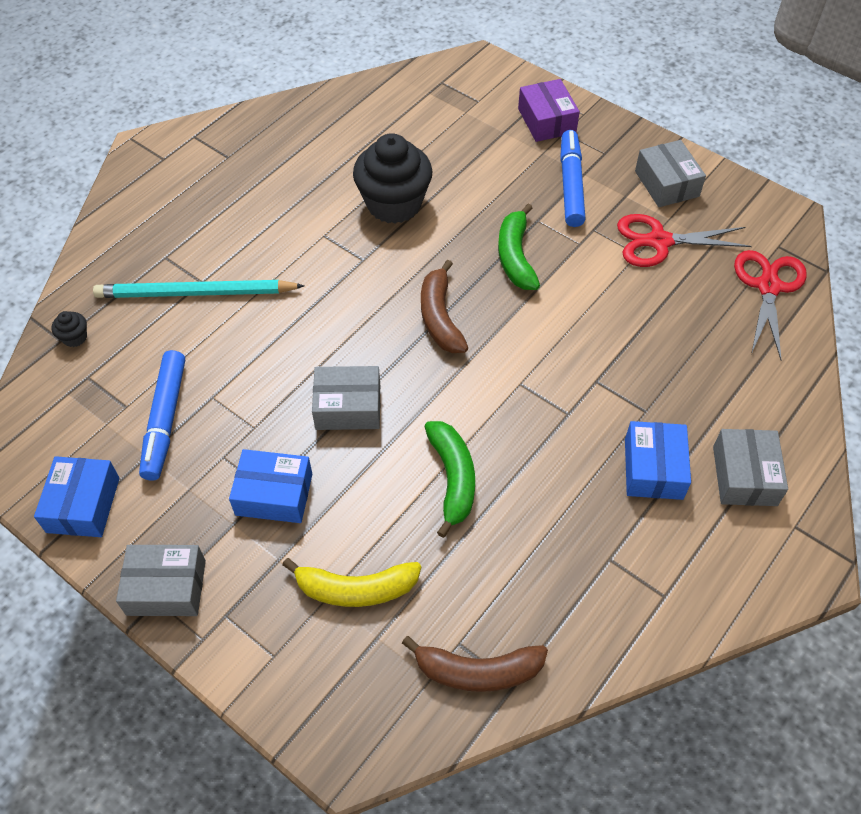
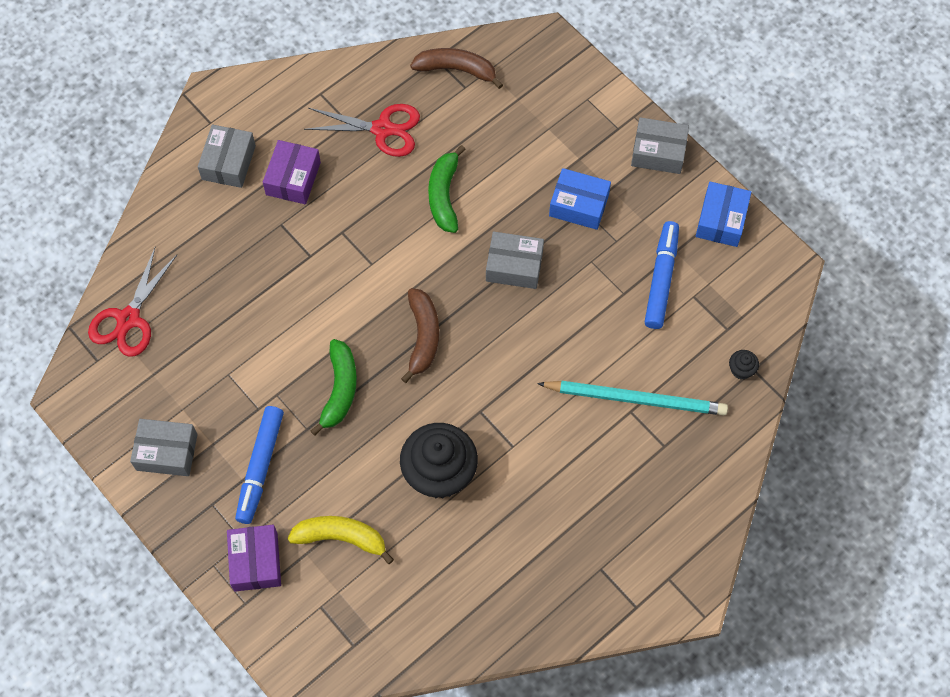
camera: 170 degrees left, 10 degrees up
(356, 589) = (527, 131): yellow banana -> yellow banana (341, 538)
(653, 469) = (293, 178): blue box -> purple box
(659, 241) = (203, 384): red scissors -> red scissors (382, 129)
(666, 184) = (167, 452): grey box -> grey box turned 75 degrees counterclockwise

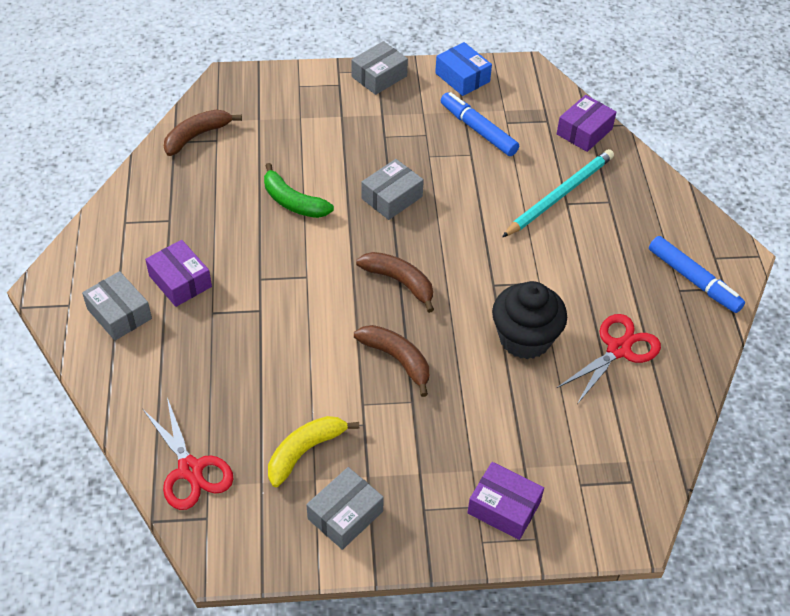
camera: 55 degrees left, 15 degrees down
(260, 467) = (419, 454): blue marker -> blue marker (693, 280)
(339, 390) = (397, 359): green banana -> brown banana
(341, 538) = (529, 434): yellow banana -> yellow banana (305, 451)
(382, 129) = (198, 204): red scissors -> red scissors (618, 349)
(579, 205) = (378, 137): blue box -> none
(741, 370) = (584, 131): black cupcake -> purple box

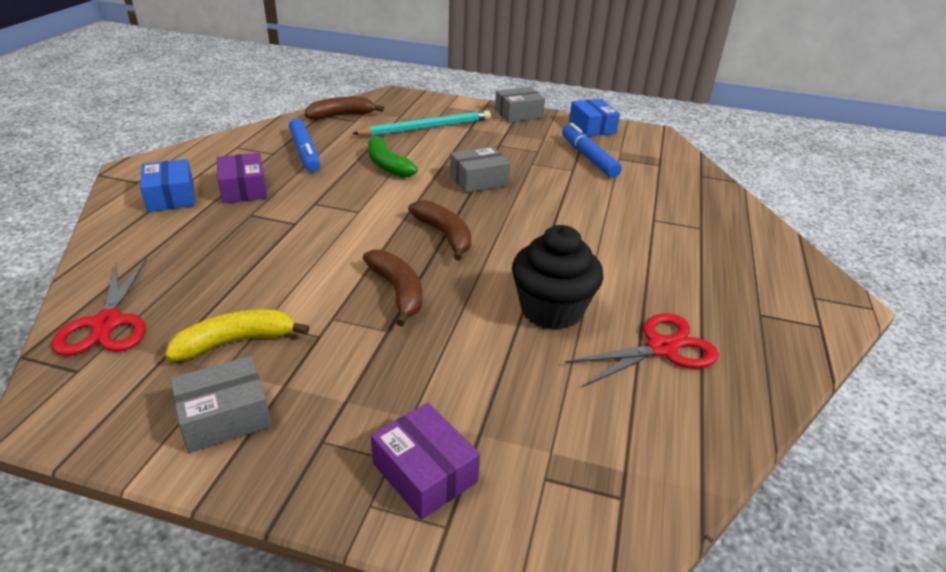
camera: 20 degrees right, 15 degrees down
(119, 314) = (171, 196): grey box -> blue box
(560, 195) = (648, 212): turquoise pencil -> turquoise pencil (427, 127)
(584, 131) = (694, 178): purple box -> none
(693, 280) = (781, 309): blue marker -> blue marker (305, 152)

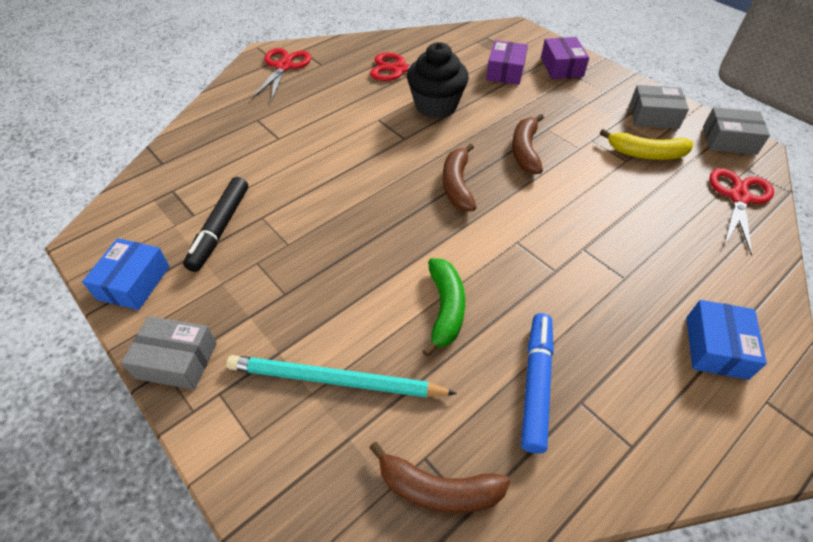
camera: 145 degrees left, 15 degrees up
(244, 189) = (629, 328): purple box -> purple box (505, 71)
(479, 180) = (368, 240): grey box -> grey box (729, 140)
(588, 157) = (220, 229): blue marker -> black marker
(790, 292) = (283, 66): none -> red scissors

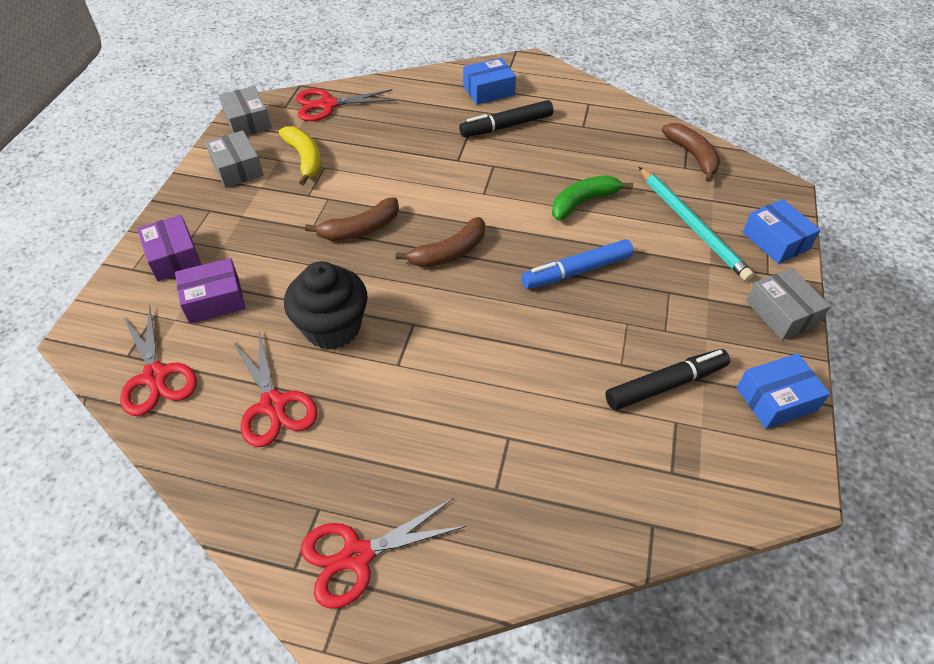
camera: 125 degrees left, 0 degrees up
(241, 446) = (775, 240): none -> blue box
(461, 41) = (155, 376): none -> red scissors
(536, 384) = (592, 145): blue marker -> blue marker (576, 271)
(561, 67) = (174, 257): purple box -> purple box turned 75 degrees counterclockwise
(623, 321) = (506, 126): none -> black marker

